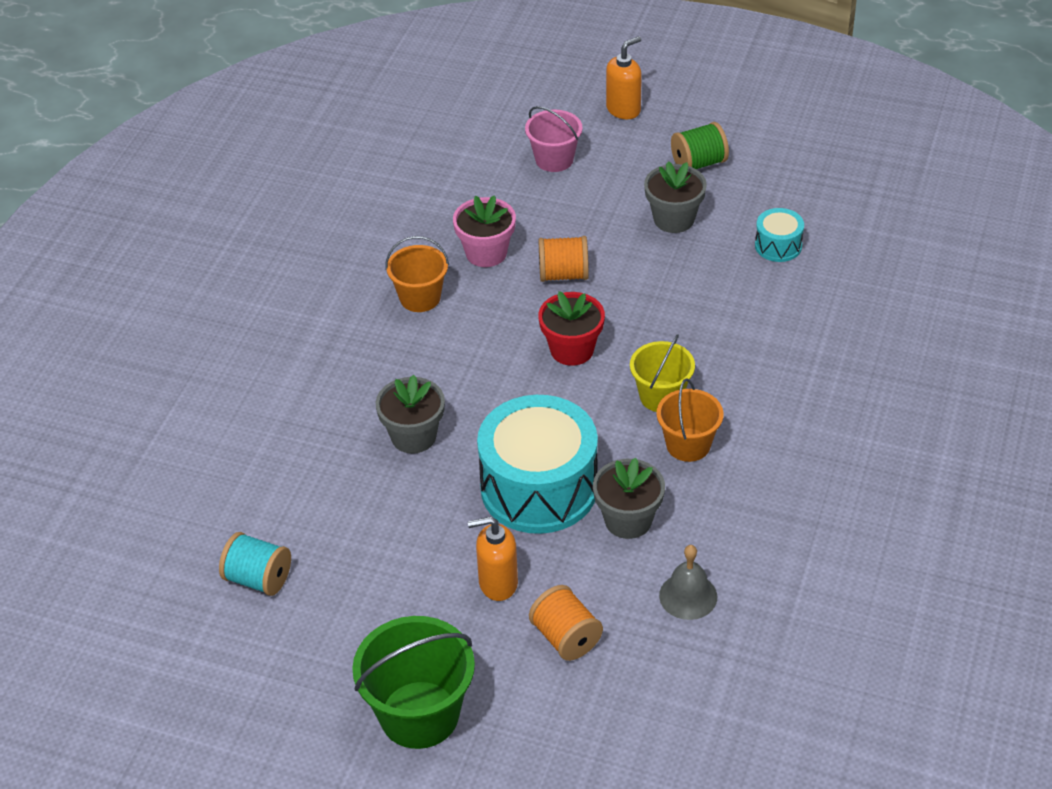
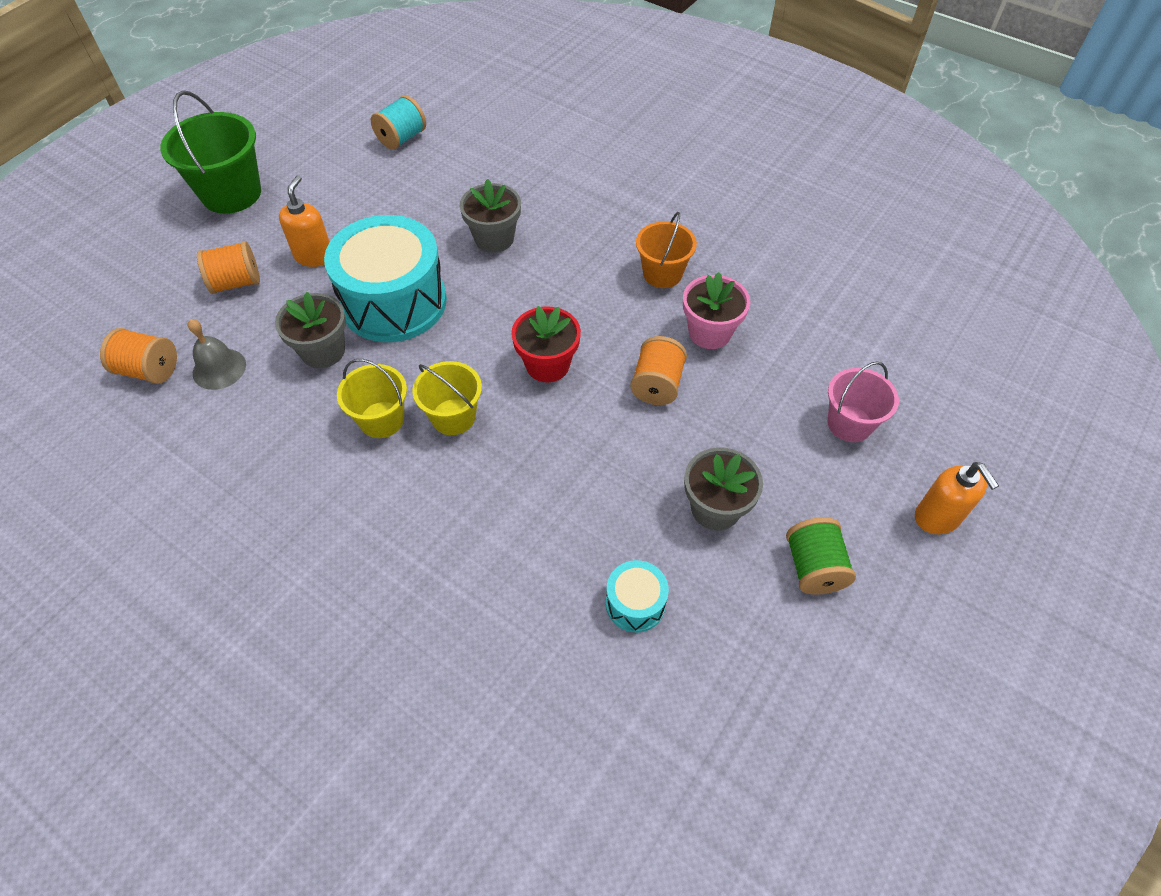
camera: 105 degrees right, 10 degrees up
(688, 445) = (381, 420): orange bucket -> yellow bucket
(717, 656) = (149, 370): none -> orange spool

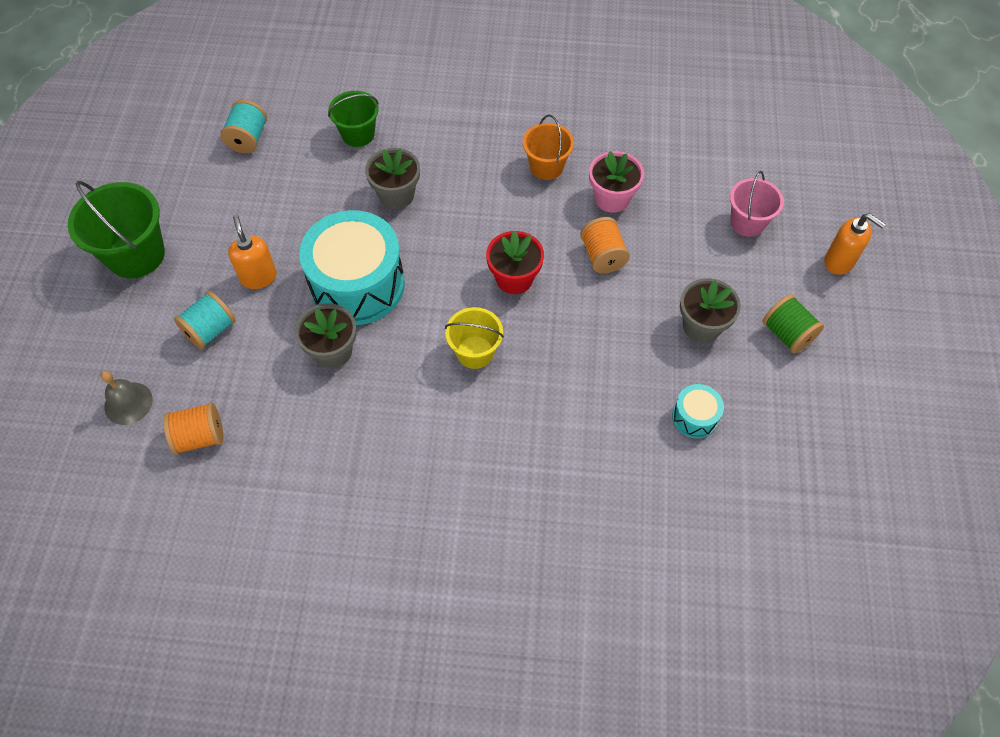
camera: 30 degrees left, 5 degrees up
(219, 368) = (259, 406): grey bell -> grey bell (128, 403)
(236, 283) = (210, 330): orange spool -> turquoise spool
(381, 420) = (423, 381): yellow bucket -> none
(501, 172) = (358, 134): none -> green bucket

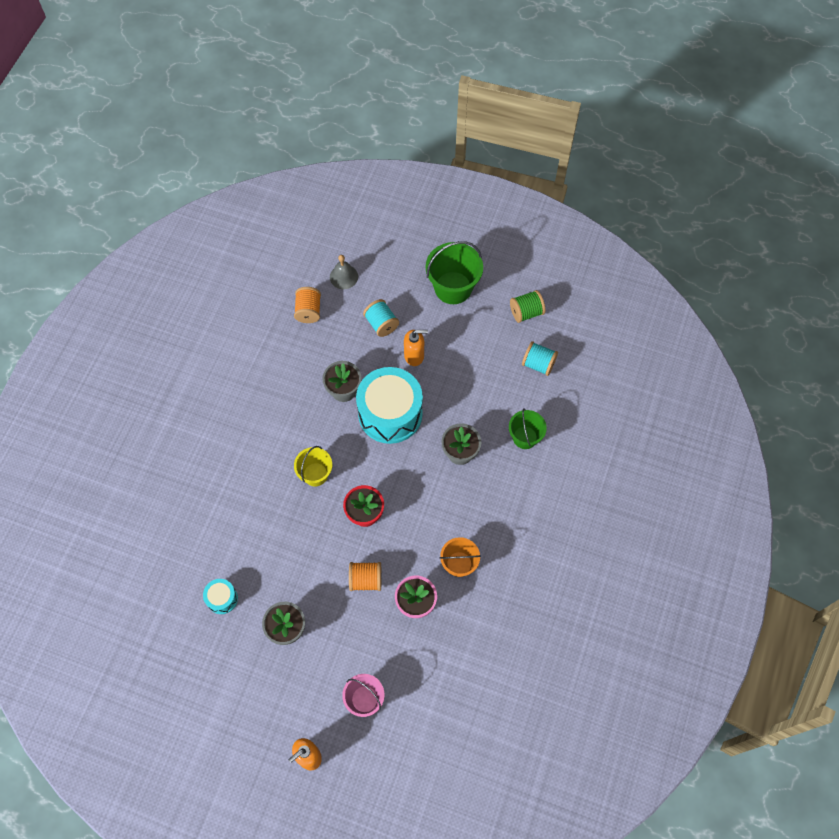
camera: 105 degrees right, 5 degrees up
(787, 334) = (261, 688): green spool -> green spool (526, 312)

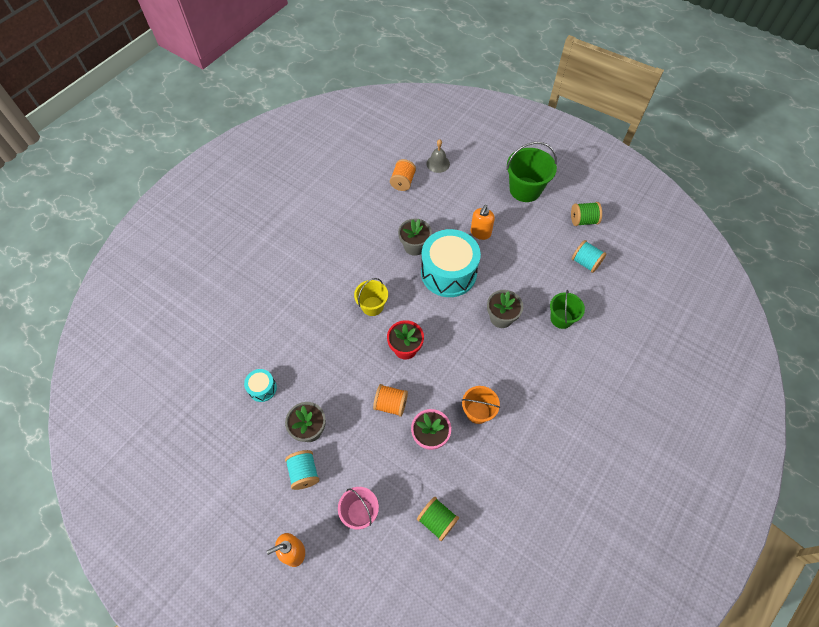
camera: 15 degrees right, 5 degrees down
(381, 324) = (459, 204): turquoise spool -> turquoise spool (304, 473)
(414, 356) = (480, 233): orange soap dispenser -> orange soap dispenser turned 105 degrees clockwise
(444, 686) = (437, 520): none -> green spool

